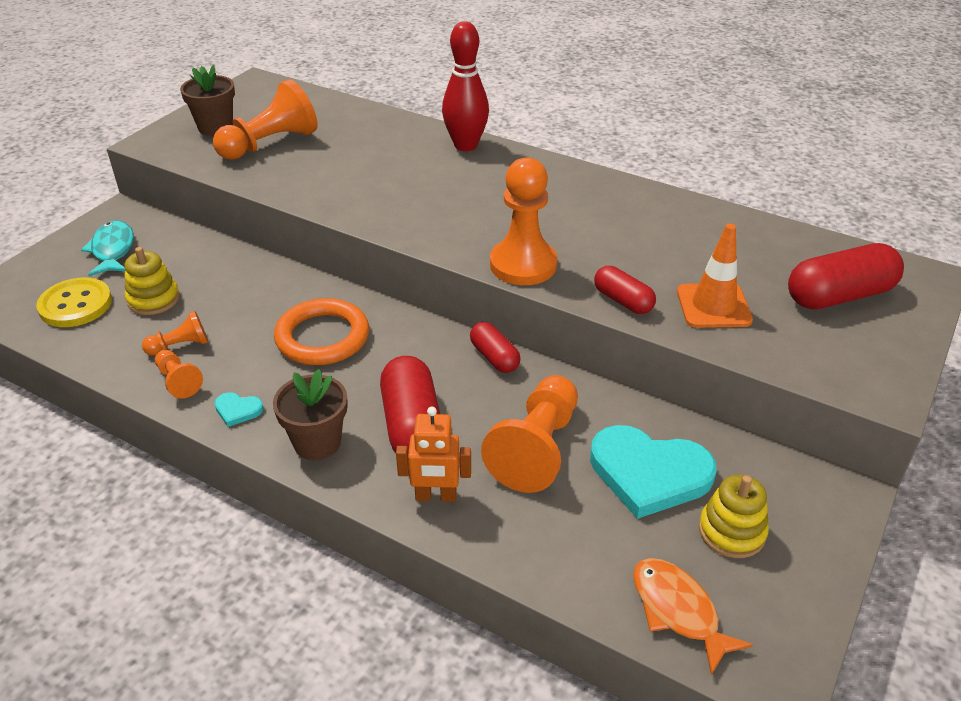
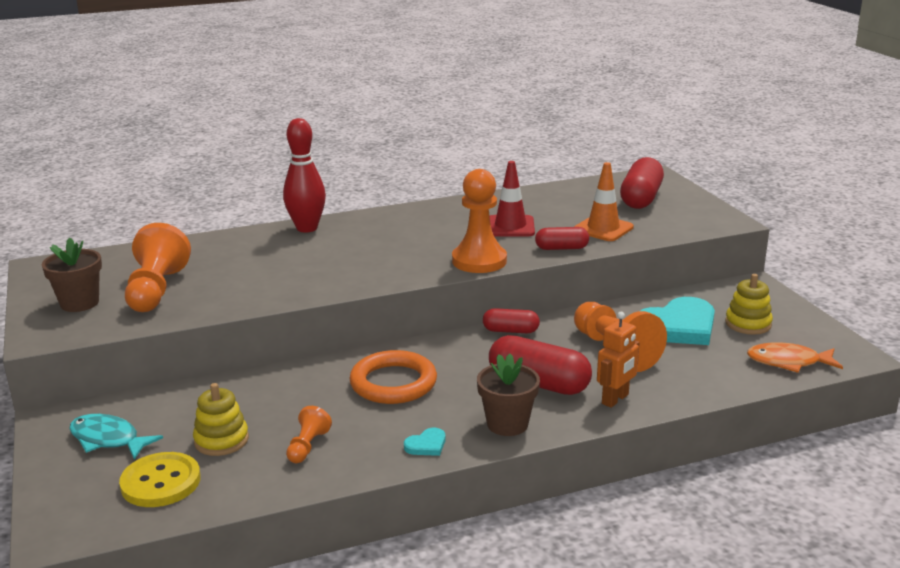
camera: 50 degrees left, 15 degrees down
(178, 381) = (352, 461): orange pawn -> none
(628, 245) = (510, 227): none -> red traffic cone

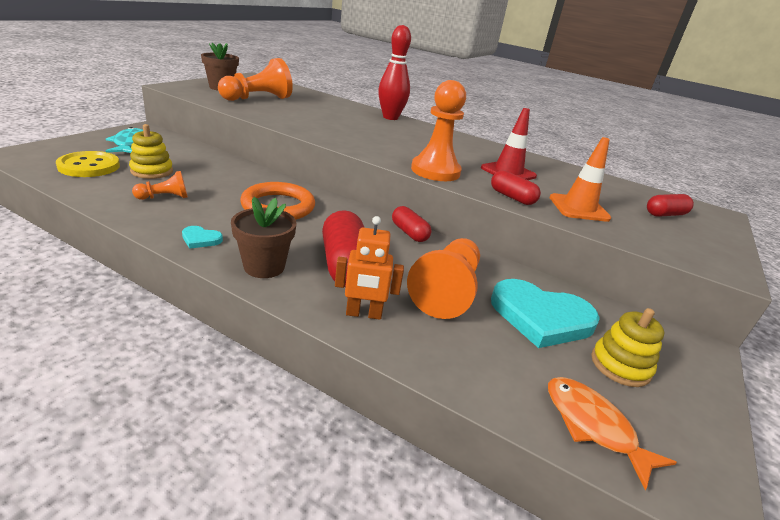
camera: 45 degrees right, 5 degrees up
(641, 198) = (665, 214): red capsule -> red capsule, size x0.58

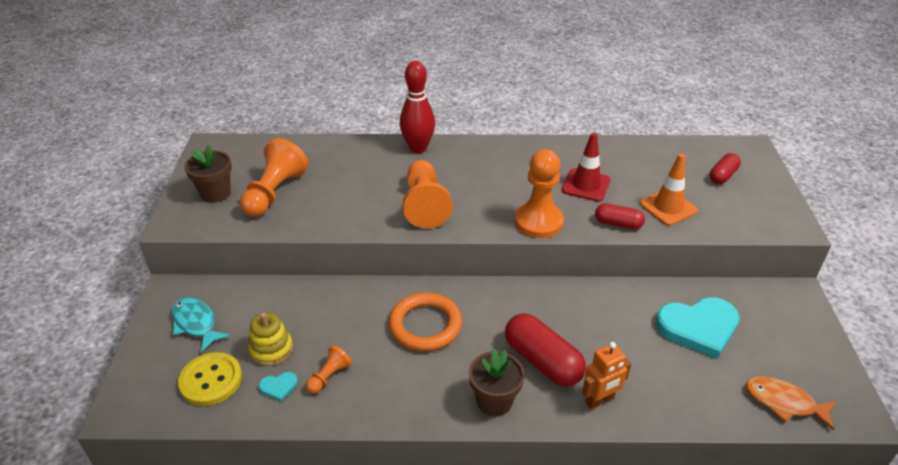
camera: 25 degrees left, 10 degrees up
(201, 239) = (419, 404): turquoise heart -> turquoise heart (278, 387)
(409, 233) = (547, 292): red capsule -> none
(447, 291) = (626, 341): orange pawn -> orange pawn (424, 205)
(620, 365) = (767, 342): yellow stacking toy -> none

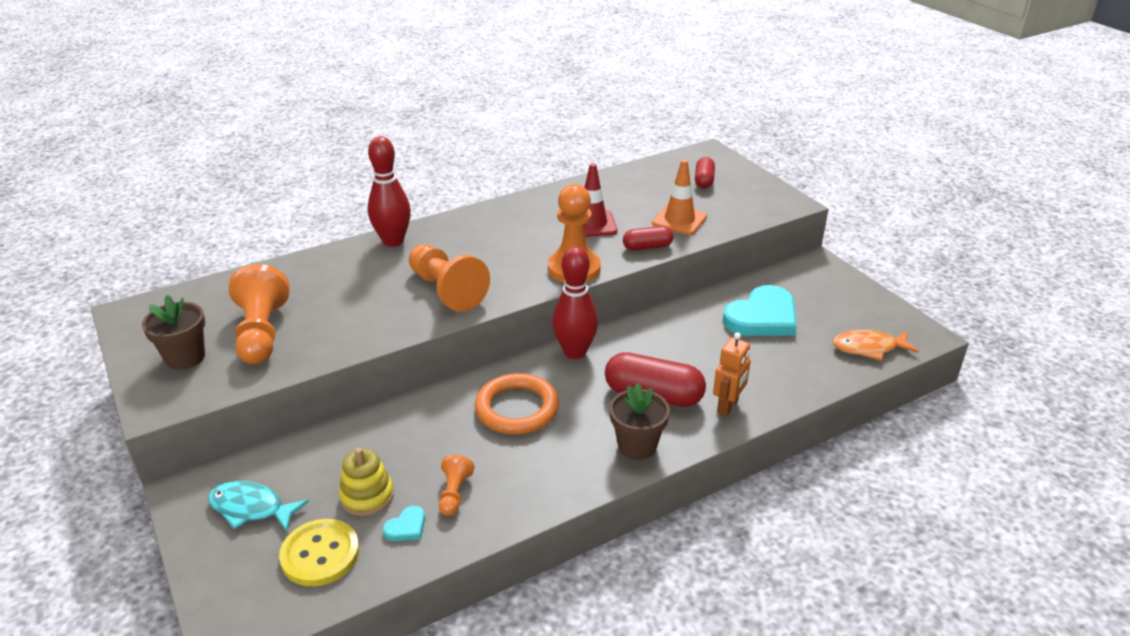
camera: 30 degrees left, 5 degrees down
(506, 294) = (575, 352): none -> red bowling pin

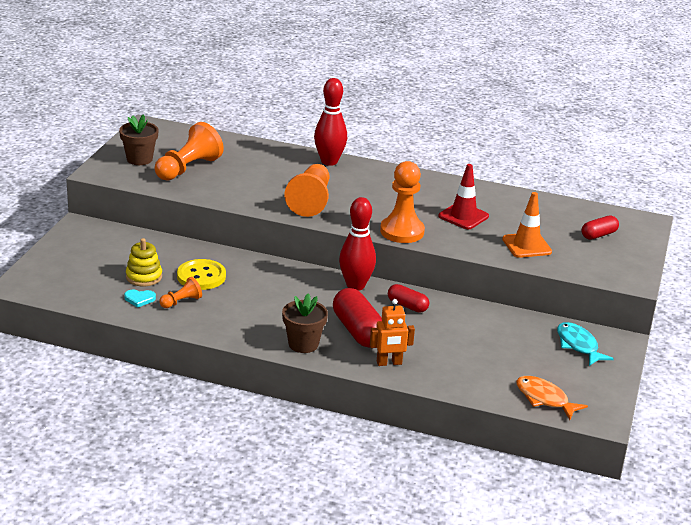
camera: 45 degrees right, 5 degrees down
(251, 508) = (92, 249): turquoise fish -> turquoise fish (578, 345)
(320, 554) = (90, 284): yellow button -> yellow button (201, 276)
(517, 409) = (275, 289): orange ring -> none
(647, 247) = (472, 247): red capsule -> red capsule (407, 306)
(762, 317) = (509, 341): turquoise heart -> none

